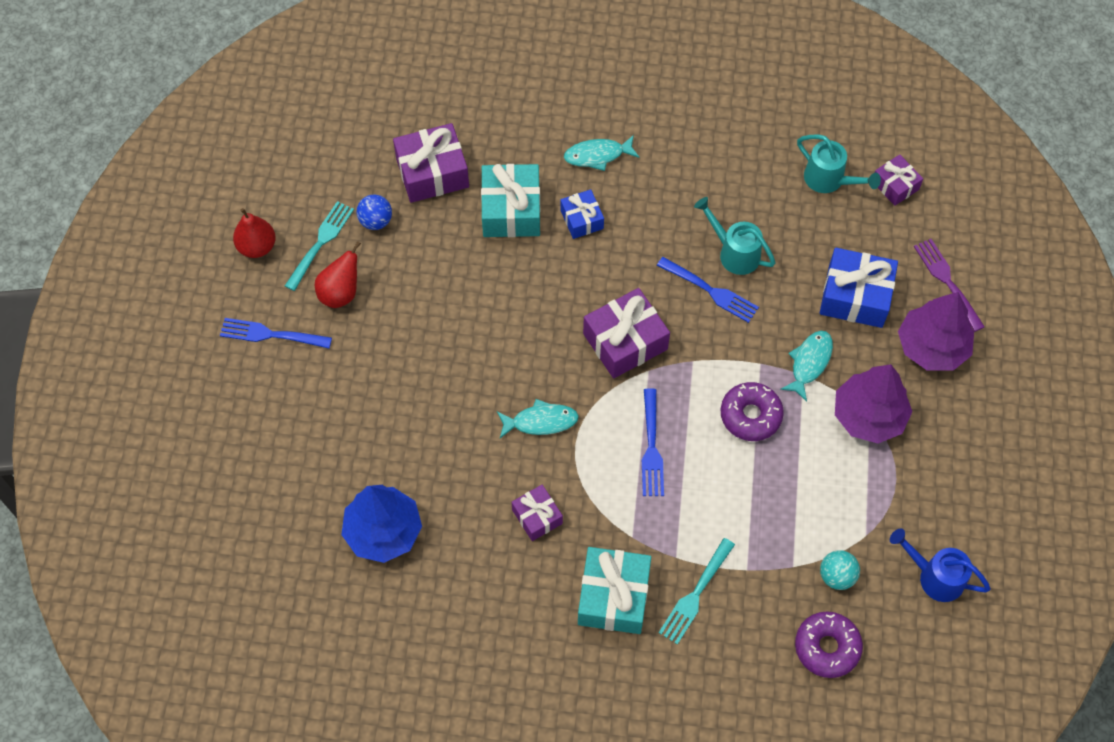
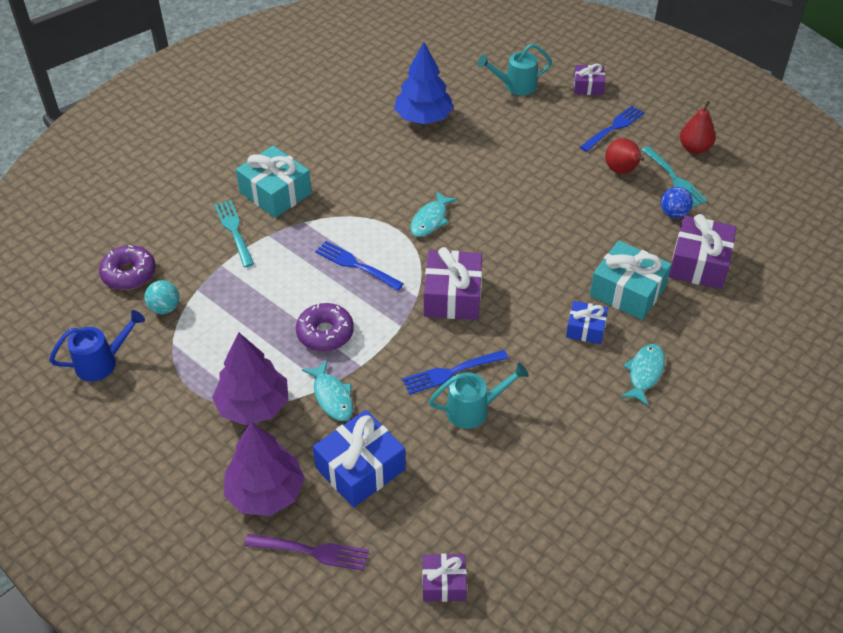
camera: 125 degrees right, 15 degrees down
(537, 516) = (364, 185): purple gift -> purple gift (588, 87)
(829, 180) = (492, 530): turquoise watering can -> turquoise watering can (515, 86)

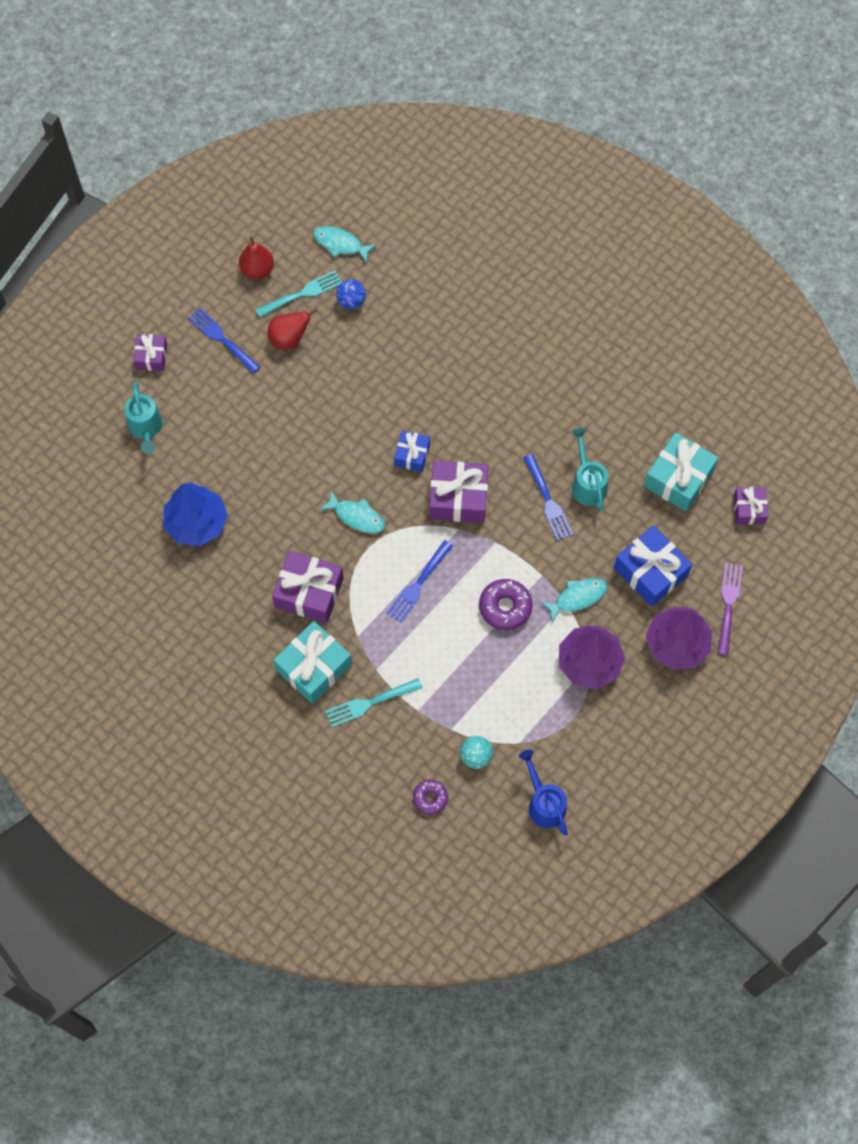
camera: 90 degrees left, 20 degrees up
(129, 274) = (430, 798): purple donut -> purple donut, size x0.64
(585, 329) = (496, 390): blue gift -> blue gift (412, 455)
(627, 291) = (451, 352): turquoise gift -> turquoise gift (678, 478)
(644, 373) = (545, 350): turquoise fish -> turquoise fish (340, 244)
(699, 263) = (417, 290): purple gift -> purple gift (309, 592)

